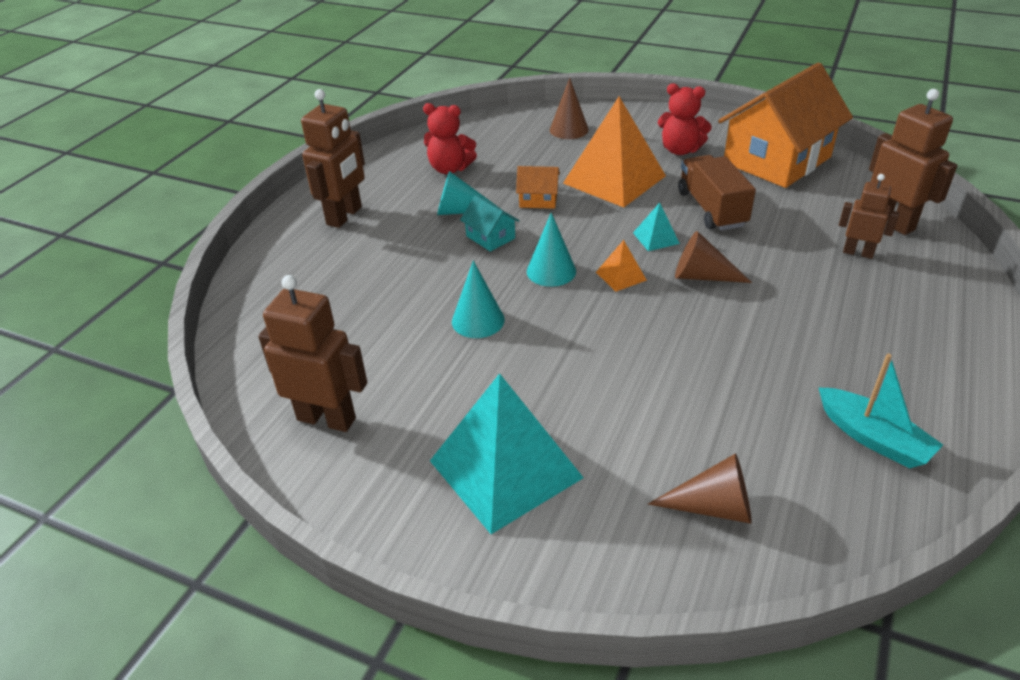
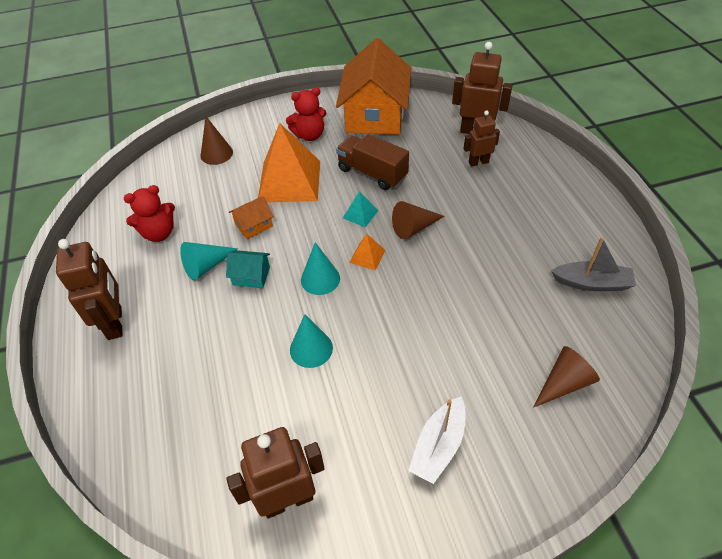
camera: 40 degrees left, 10 degrees up
(505, 469) = (438, 446): turquoise pyramid -> white boat
(873, 438) = (591, 283): turquoise boat -> grey boat

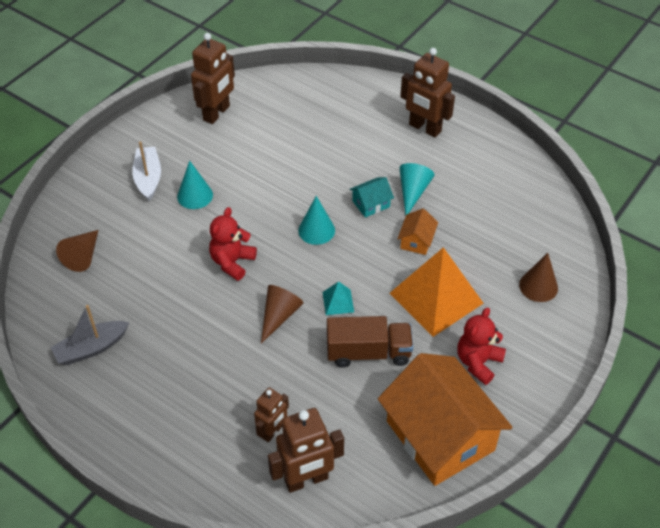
camera: 140 degrees right, 0 degrees up
(159, 233) = (482, 193): red teddy bear -> red teddy bear (232, 262)
(311, 349) = (276, 184): turquoise cone -> turquoise cone (195, 195)
(367, 256) = (297, 268): orange pyramid -> none

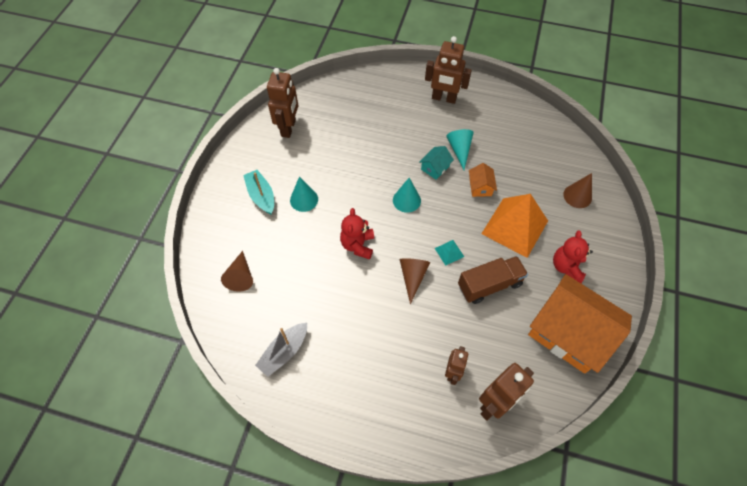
camera: 20 degrees left, 10 degrees up
(148, 178) = (261, 196): white boat -> turquoise boat

